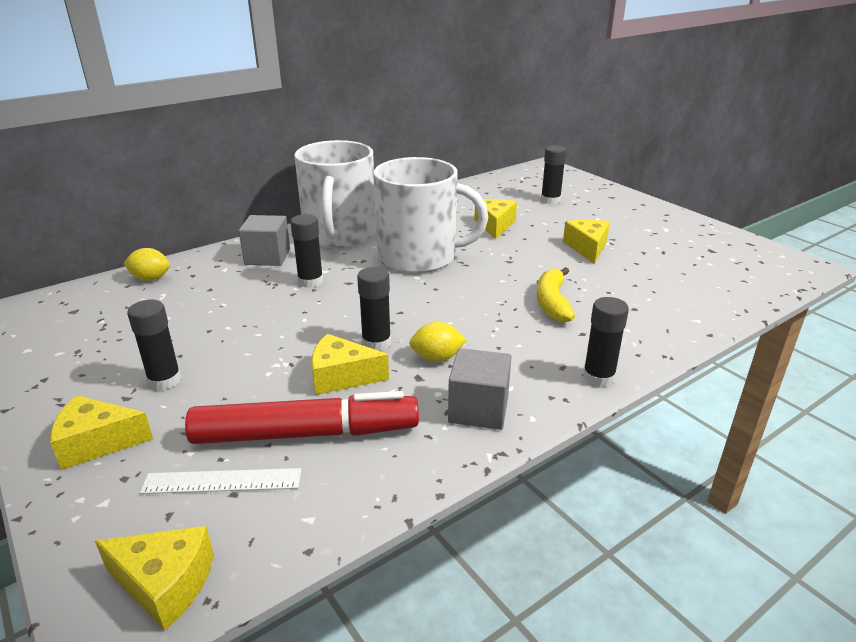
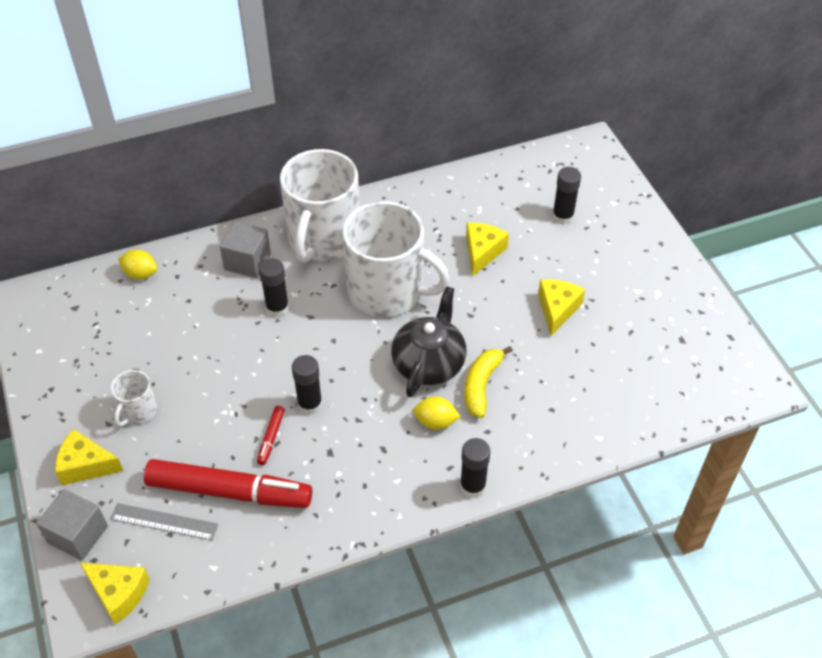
camera: 15 degrees right, 20 degrees up
(164, 380) = (138, 411): black glue stick -> white mug
(222, 481) = (164, 522): white ruler -> grey ruler
(342, 377) = (271, 438): yellow cheese -> red marker
(437, 358) = (352, 433): yellow lemon -> yellow lemon (435, 422)
(478, 409) = (362, 497): grey cube -> grey cube (78, 534)
(489, 295) = (429, 362): none -> black teapot

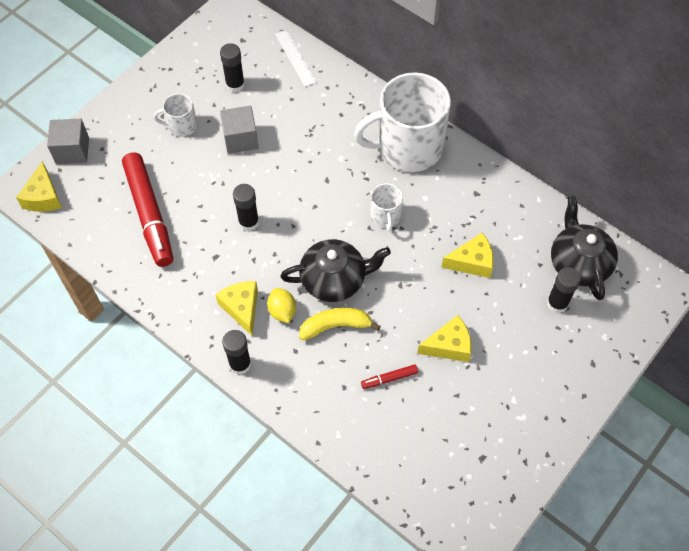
camera: 60 degrees right, 10 degrees up
(86, 465) = (123, 123): yellow cheese -> yellow cheese (242, 308)
(140, 274) = (295, 58): yellow lemon -> white ruler
(164, 522) = (106, 191): grey ruler -> none
(247, 261) = (351, 113): grey cube -> grey cube (240, 139)
(271, 438) = (206, 214): red marker -> red marker (389, 378)
(277, 308) = (321, 155): black glue stick -> black glue stick (235, 85)
(387, 290) = (385, 216): white mug -> white mug, size x0.45
(533, 183) = (579, 263): none -> black teapot

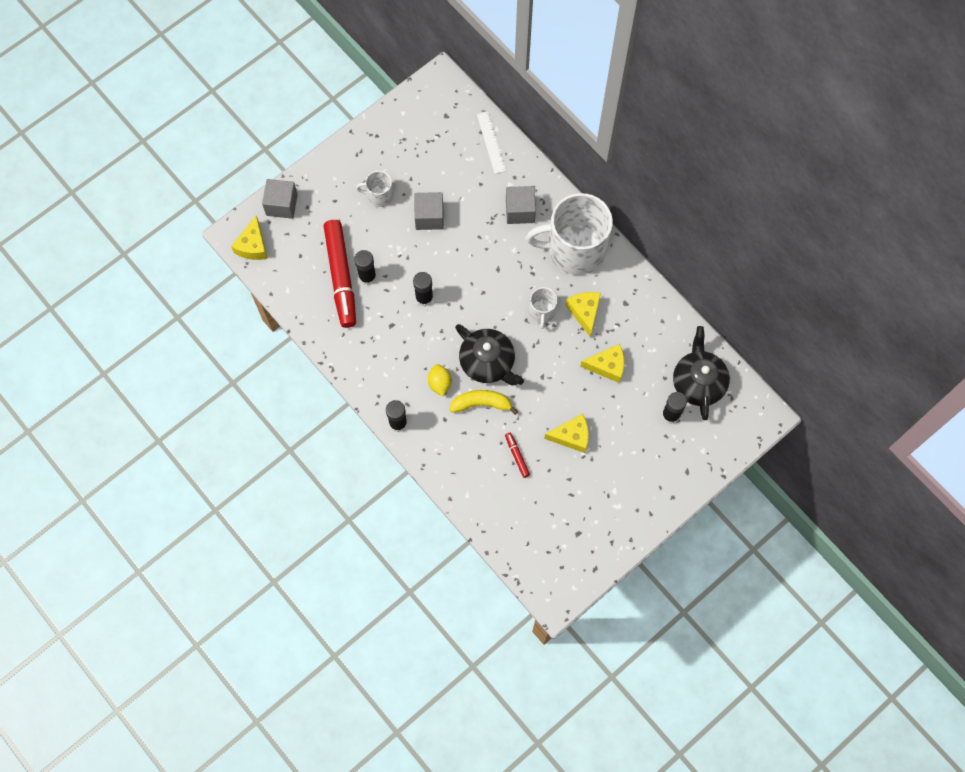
camera: 10 degrees right, 10 degrees up
(235, 85) = (432, 161): black glue stick -> black glue stick (367, 277)
(242, 308) = (406, 375): yellow cheese -> yellow cheese (584, 312)
(334, 279) = (488, 362): black teapot -> black teapot turned 45 degrees clockwise
(339, 119) = (520, 211): none -> grey cube
(389, 378) = (517, 456): red marker -> red marker turned 75 degrees clockwise

